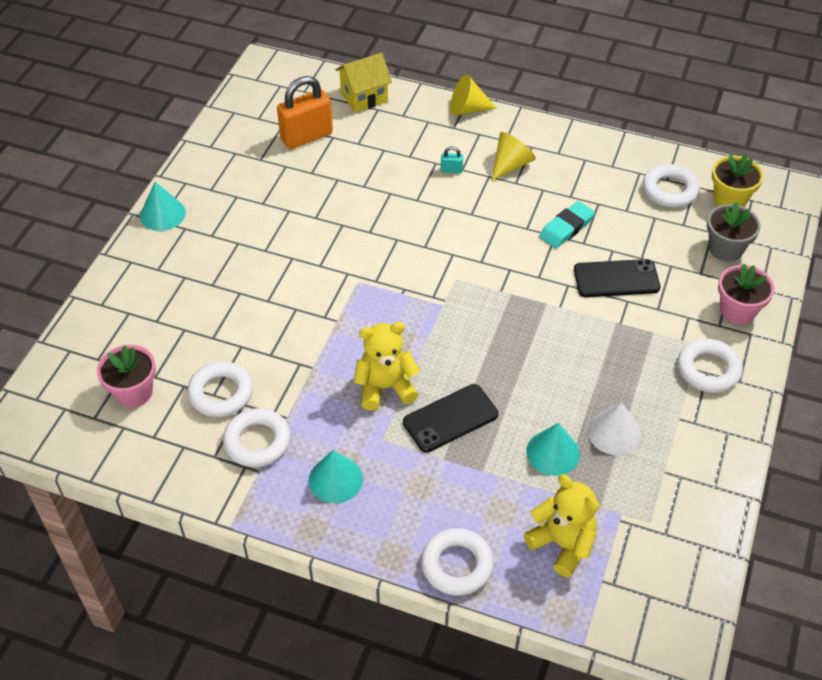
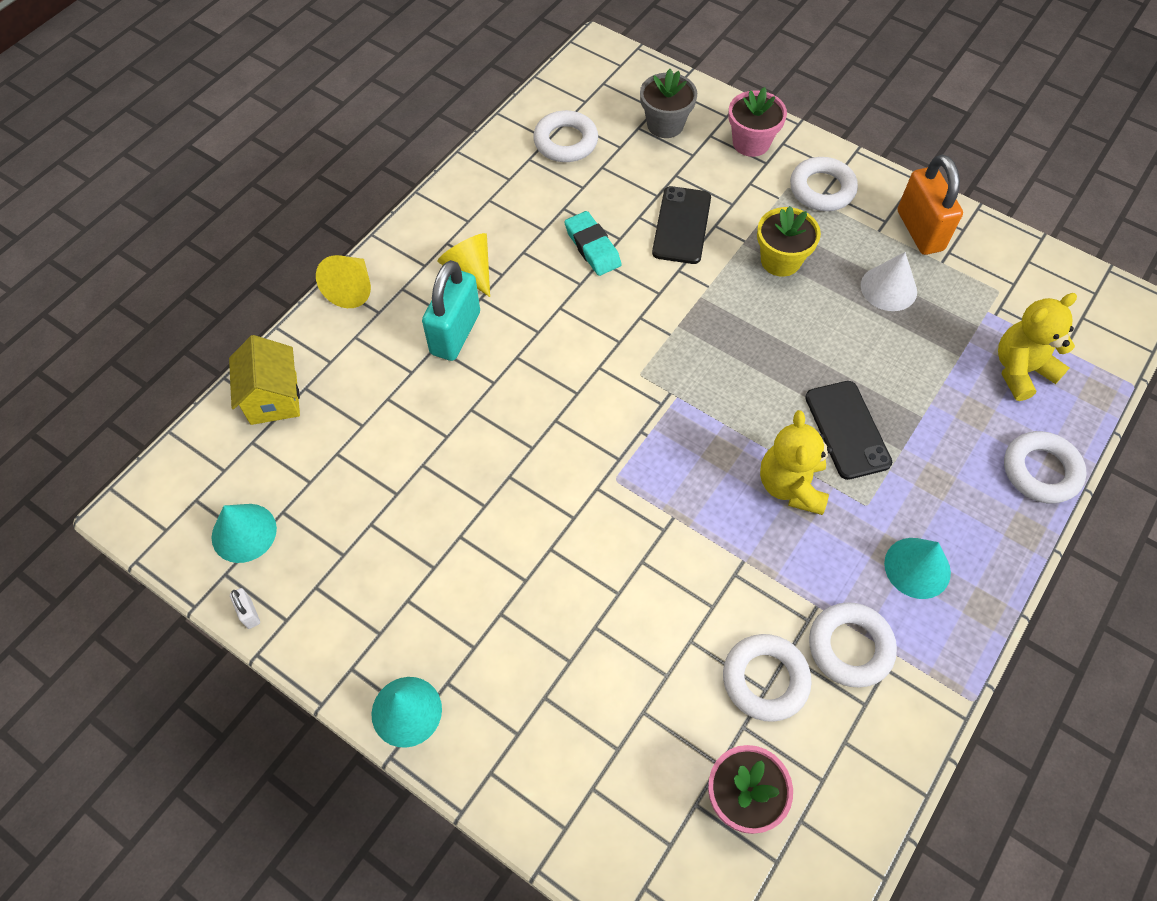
camera: 75 degrees left, 10 degrees up
(210, 129) = (249, 613): none -> white padlock
(306, 137) = (322, 485): orange padlock -> orange padlock (920, 230)
(451, 170) = (455, 333): turquoise padlock -> turquoise padlock, size x2.42
(553, 452) = (907, 347): turquoise cone -> turquoise cone (244, 532)
(730, 199) = (596, 99): yellow flower pot -> yellow flower pot (780, 260)

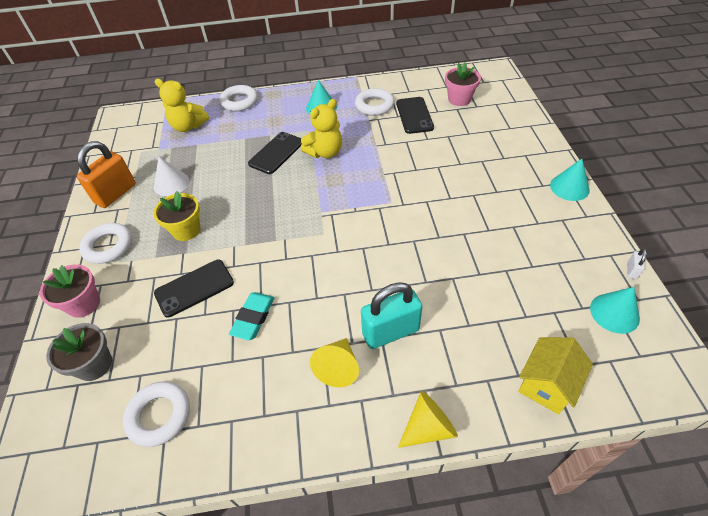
camera: 130 degrees left, 10 degrees down
(765, 679) = (414, 115): white ring -> black phone

